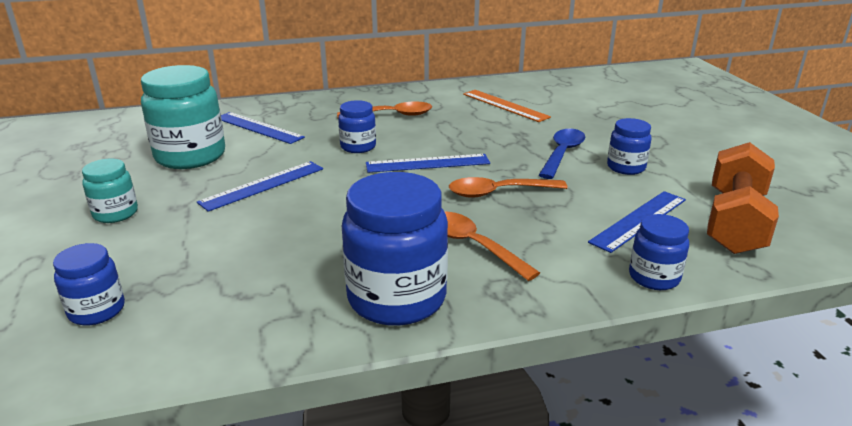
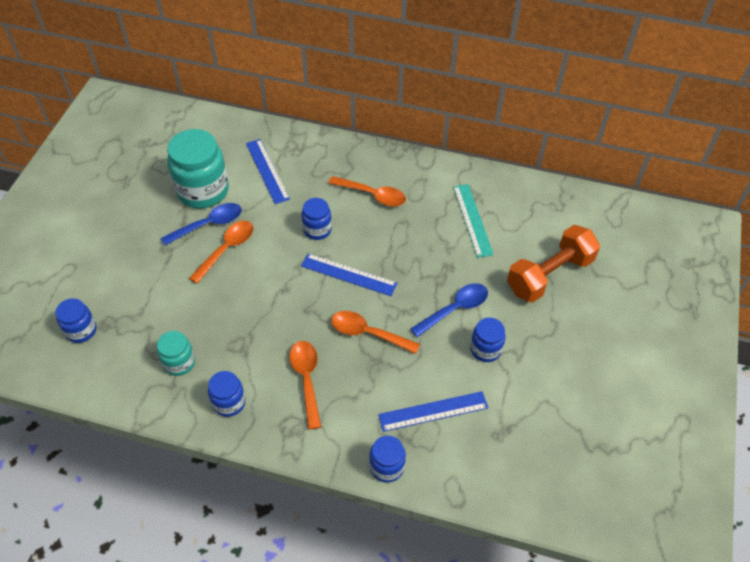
camera: 30 degrees right, 25 degrees up
(115, 213) = (129, 240): turquoise jar -> turquoise jar (179, 363)
(221, 175) = (209, 224): none -> blue spoon
(262, 185) = (227, 249): blue ruler -> orange spoon
(397, 298) = (229, 402): blue jar -> blue jar, size x0.53
(505, 105) = (472, 220): orange ruler -> turquoise ruler
(735, 222) = (497, 448): orange dumbbell -> orange dumbbell (549, 275)

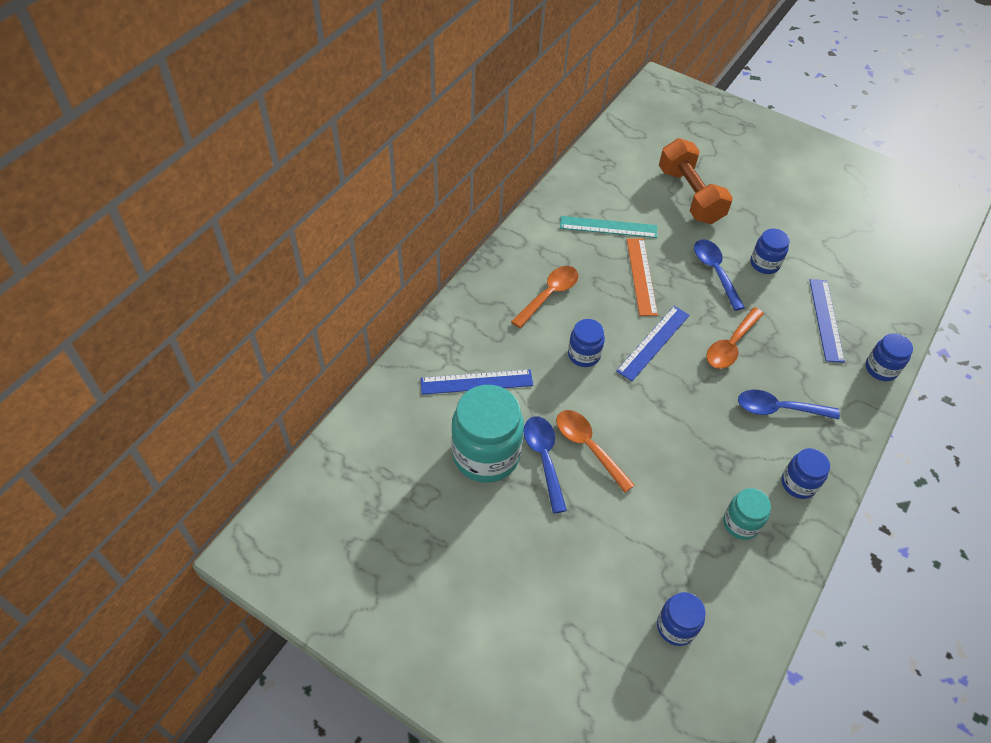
camera: 75 degrees left, 0 degrees up
(306, 379) = (778, 409): orange spoon -> blue spoon
(423, 253) = (641, 276): none -> orange ruler

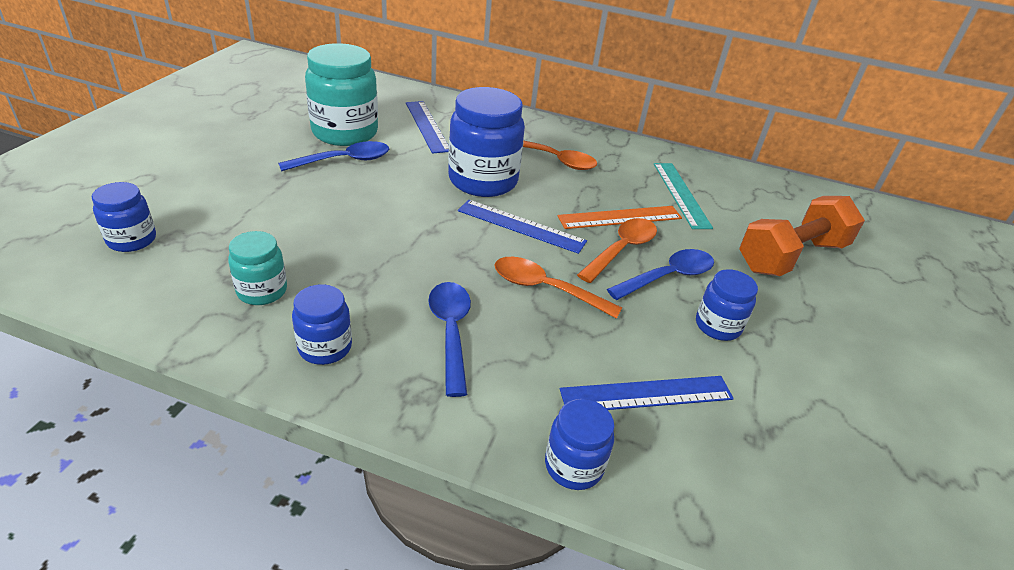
camera: 75 degrees right, 15 degrees down
(584, 355) = (483, 181): blue jar -> blue jar, size x1.88
(588, 447) = (362, 184): orange spoon -> orange spoon (621, 249)

